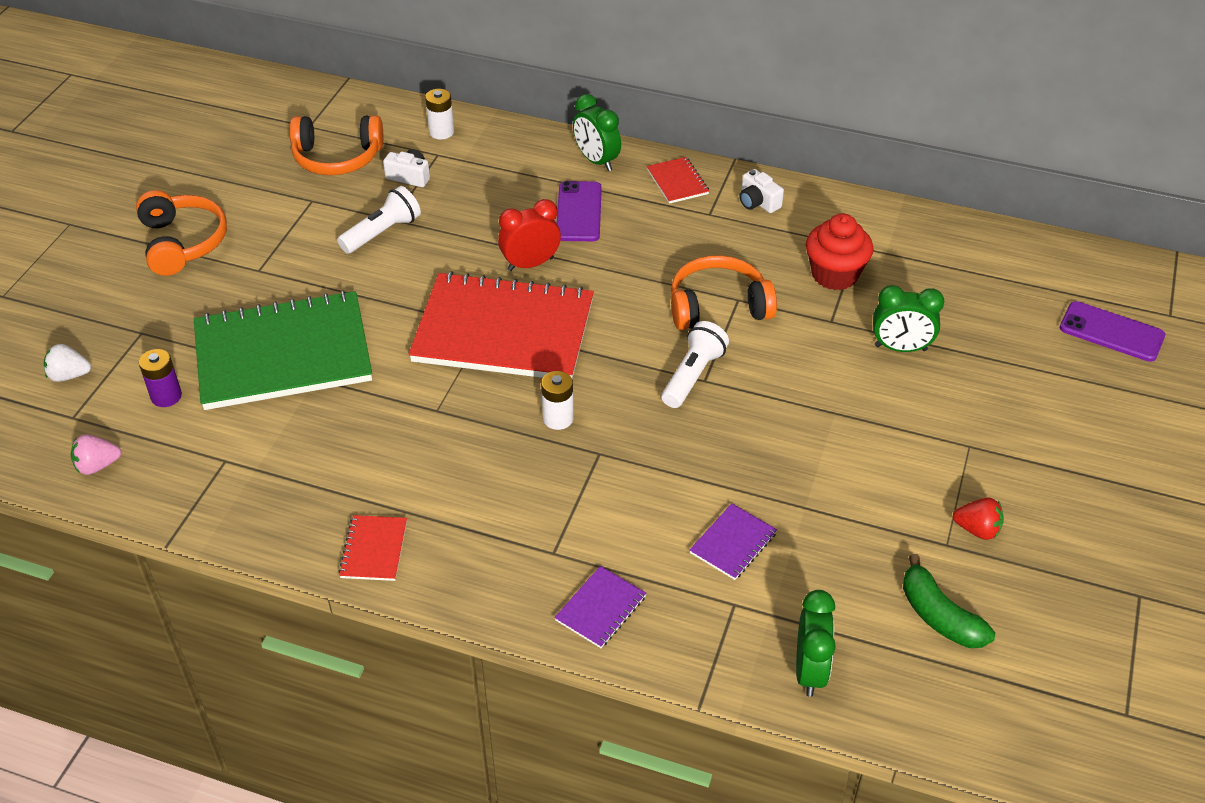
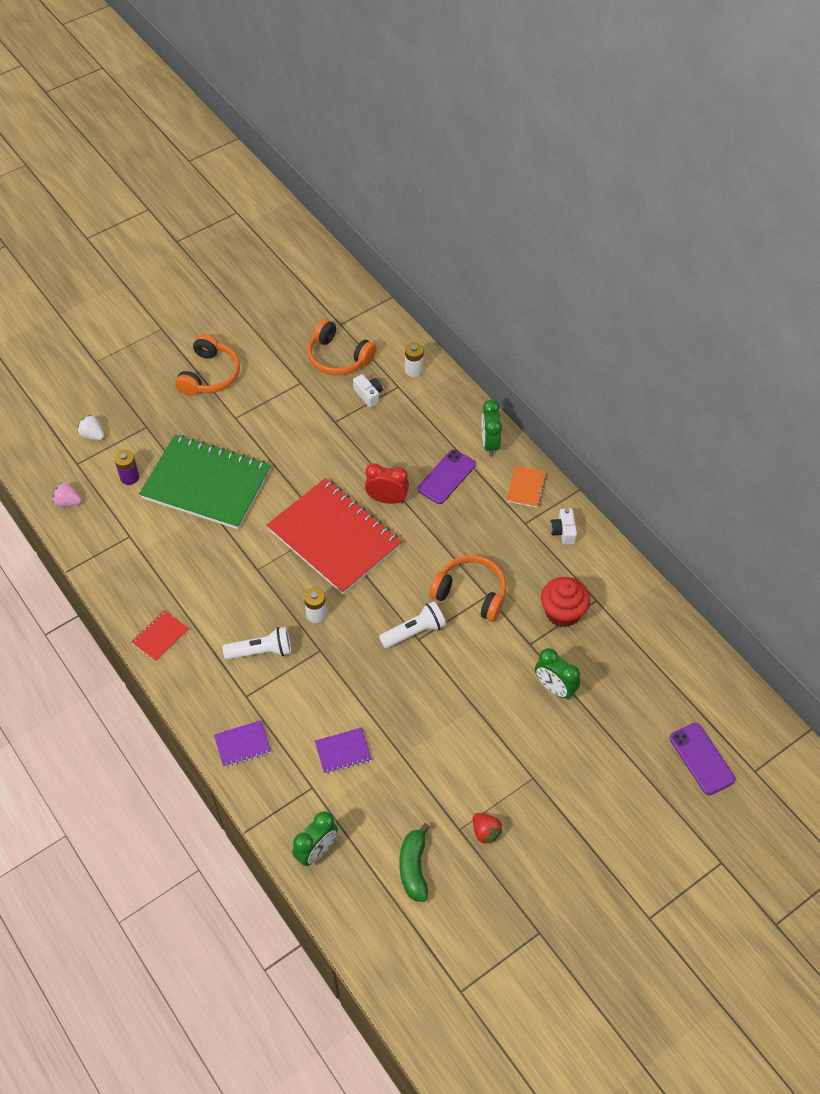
camera: 35 degrees right, 10 degrees up
(382, 232) = (321, 428): white flashlight -> white flashlight (261, 651)
(677, 182) = (526, 488): red notebook -> orange notebook

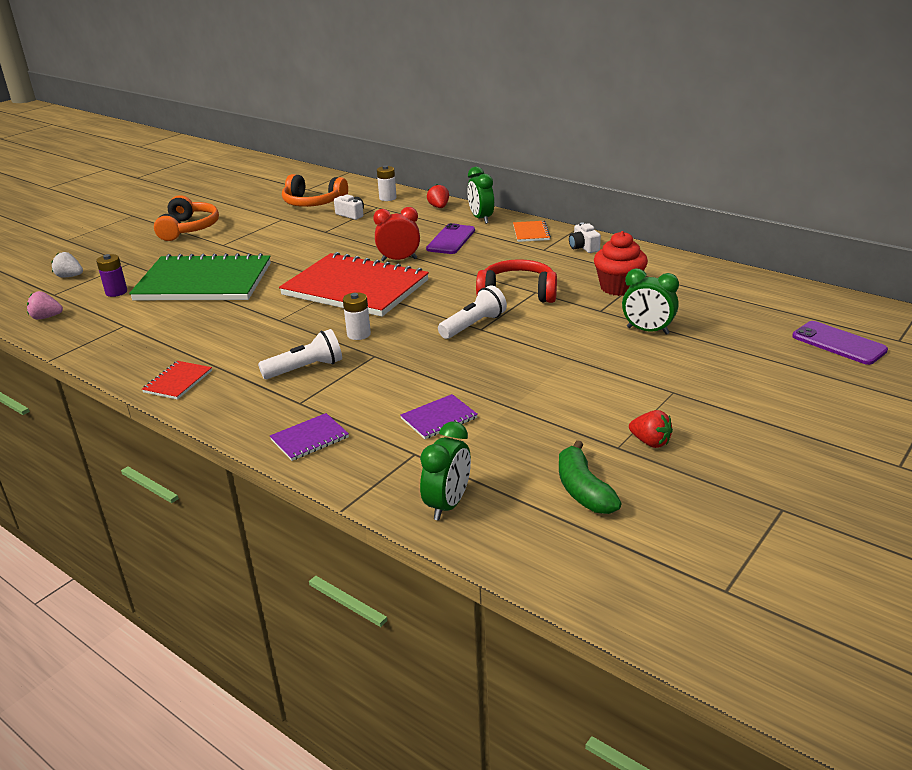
camera: 15 degrees left, 25 degrees down
(457, 406) = (439, 207): none -> red strawberry
(471, 593) = (518, 293): orange headphones -> red headphones

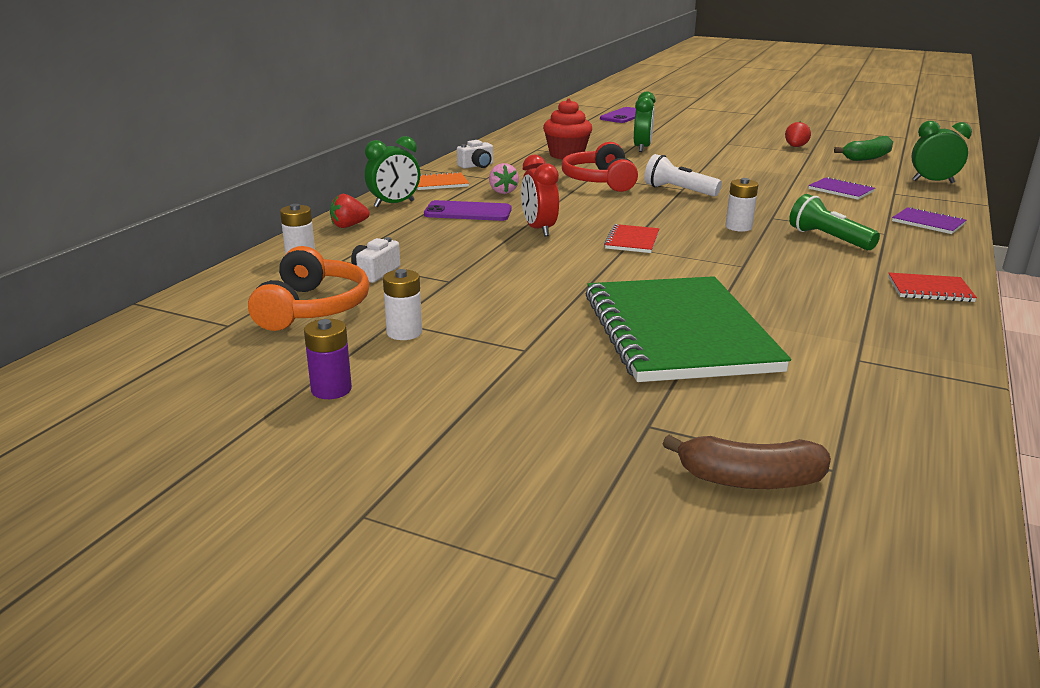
camera: 105 degrees left, 5 degrees down
(46, 317) = (913, 441): pink strawberry -> pink strawberry (503, 191)
(70, 276) = (750, 480): white strawberry -> brown banana
(116, 292) = (768, 399): purple battery -> purple battery (331, 389)
(189, 229) = (452, 403): orange headphones -> none
(266, 221) = (404, 332): none -> white battery
(305, 369) = (828, 239): white flashlight -> green flashlight
(355, 288) = (632, 241): red notebook -> red notebook, size x0.40

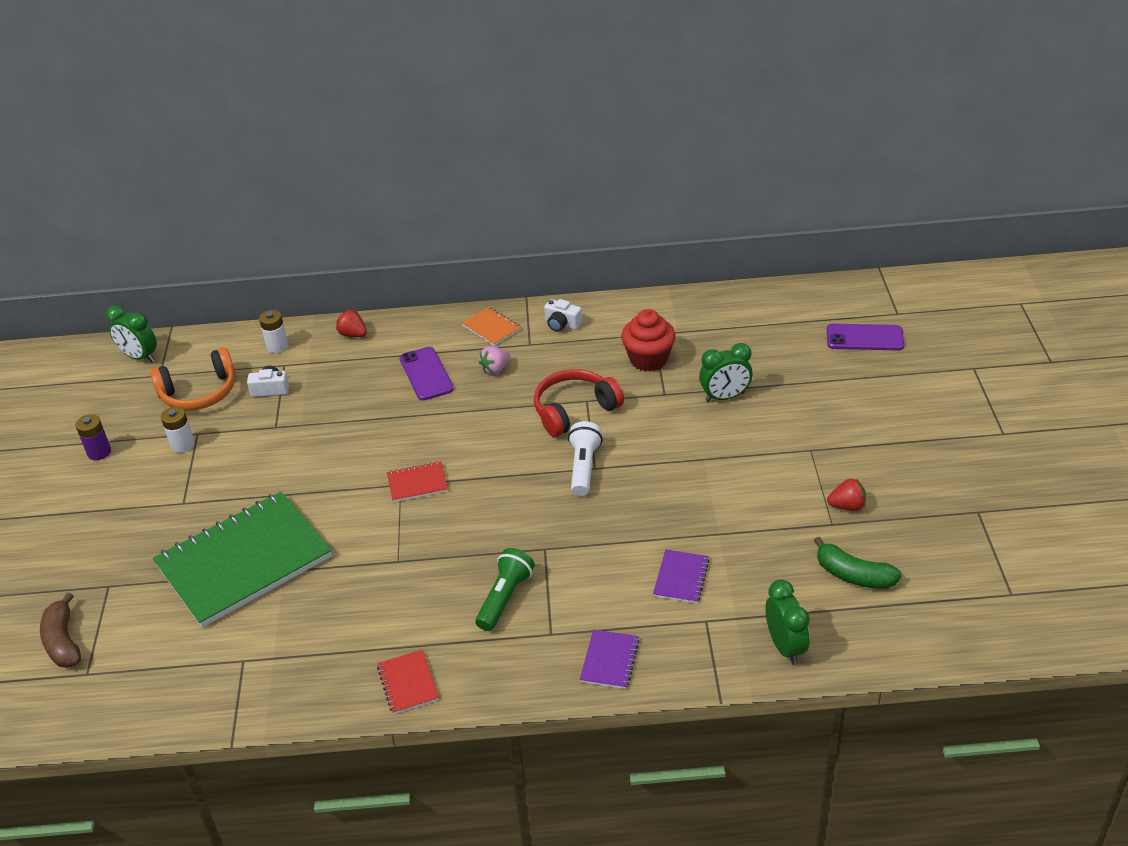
camera: 65 degrees right, 15 degrees up
(394, 204) = (418, 331): green clock -> green clock (139, 357)
(539, 229) = (410, 425): red clock -> none
(738, 227) = (498, 534): white battery -> none

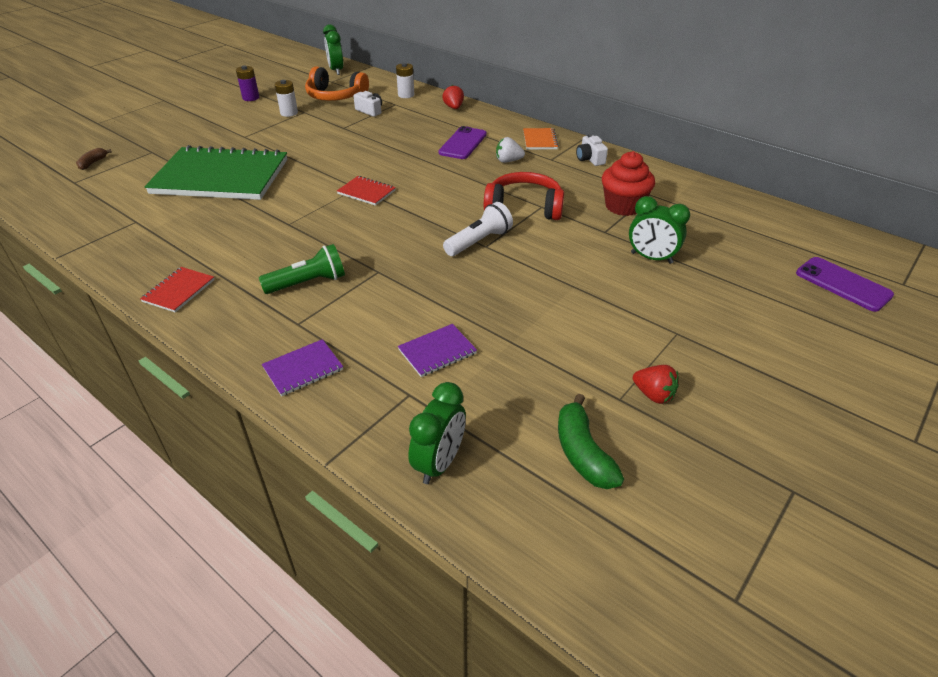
camera: 40 degrees right, 0 degrees up
(63, 642) = (93, 163): brown banana -> brown banana, size x0.59
(495, 369) = (508, 161): pink strawberry -> white strawberry

